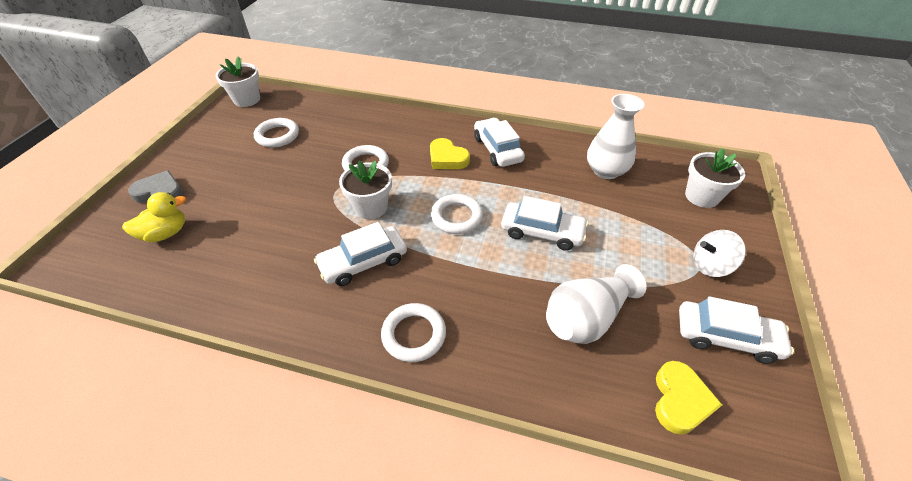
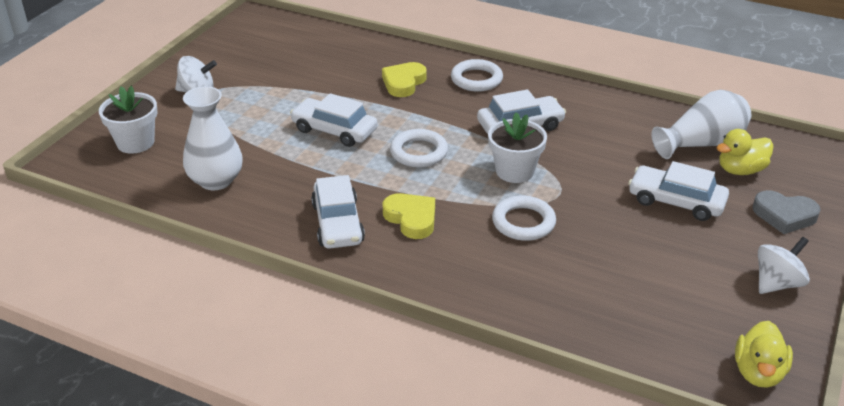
camera: 170 degrees left, 10 degrees down
(203, 143) = (777, 283): none -> white spinning top
(247, 99) = (758, 372): white flower pot -> yellow duck
(277, 136) = (666, 284): white ring -> none
(586, 318) = (334, 74): white vase -> white vase (702, 144)
(680, 400) = (299, 36): yellow heart -> yellow heart (403, 83)
(726, 337) = (235, 56): white car -> white car (676, 201)

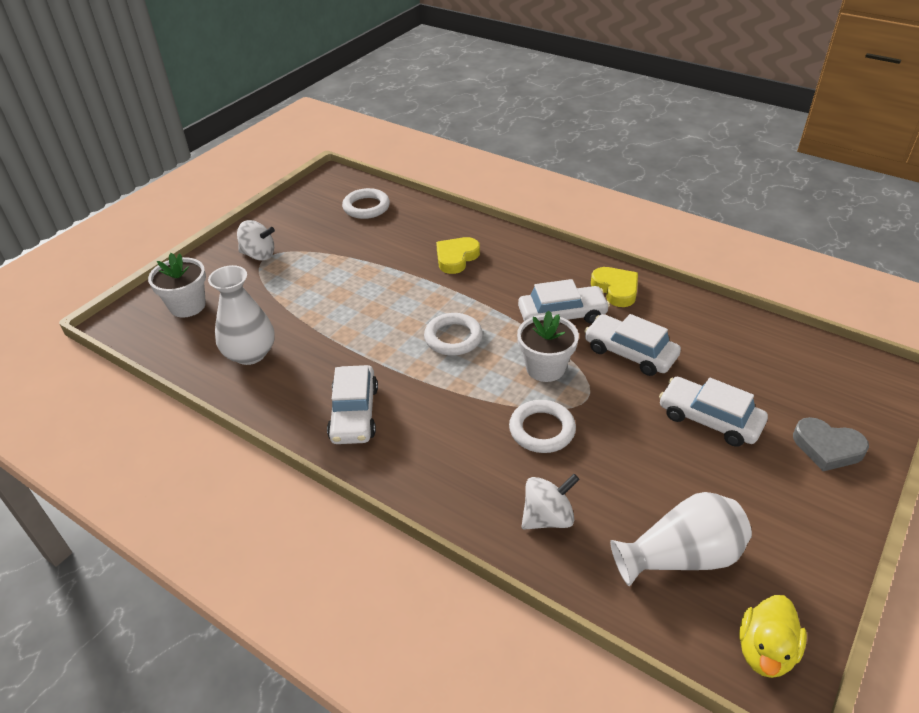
camera: 10 degrees right, 5 degrees up
(334, 130) = (376, 306): white car -> white car (630, 353)
(411, 218) = (428, 415): yellow heart -> yellow heart (616, 289)
(476, 79) = (529, 259): white ring -> white ring (366, 207)
(702, 144) = (749, 351): white vase -> white vase (681, 556)
(740, 170) = (787, 386): yellow duck -> none
(777, 283) = (805, 534): white spinning top -> white spinning top (548, 517)

